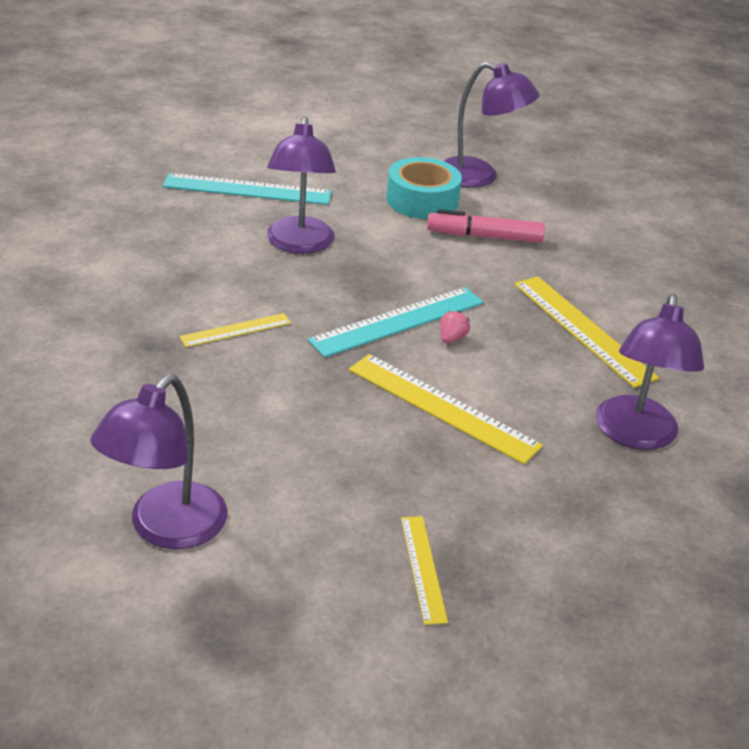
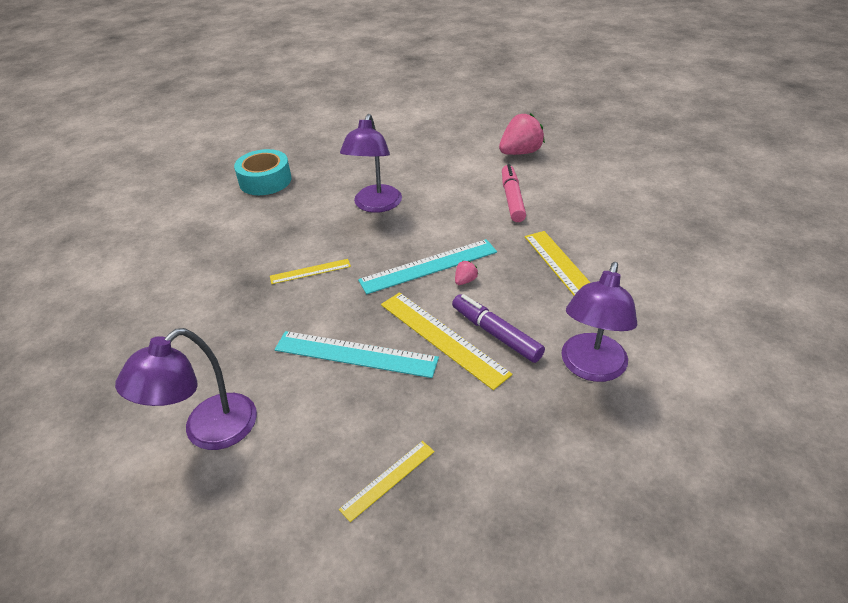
camera: 15 degrees right, 5 degrees up
(247, 189) = (352, 164): turquoise ruler -> turquoise ruler (355, 354)
(422, 200) = (473, 171): turquoise tape -> turquoise tape (265, 181)
(423, 568) = (388, 479): yellow ruler -> yellow ruler turned 45 degrees clockwise
(479, 177) = (520, 152): purple lamp -> pink strawberry
(484, 237) = (512, 199): pink marker -> pink marker turned 75 degrees clockwise
(509, 400) = (496, 334): none -> purple marker

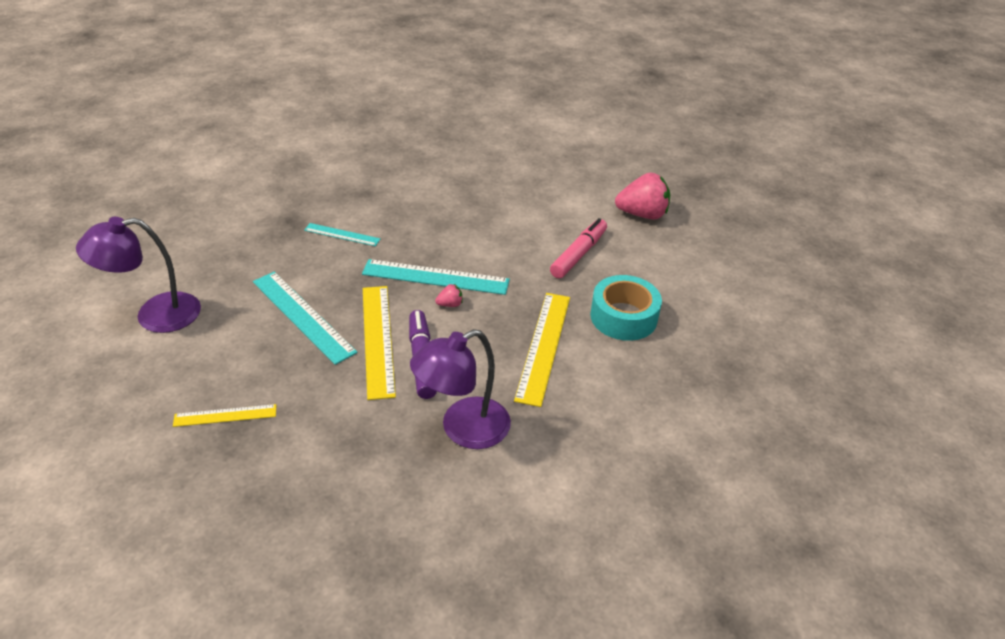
camera: 30 degrees right, 0 degrees up
(265, 181) = (391, 141): turquoise tape -> turquoise tape (623, 317)
(310, 271) = (342, 235): yellow ruler -> turquoise ruler
(375, 205) = (453, 204): purple lamp -> none

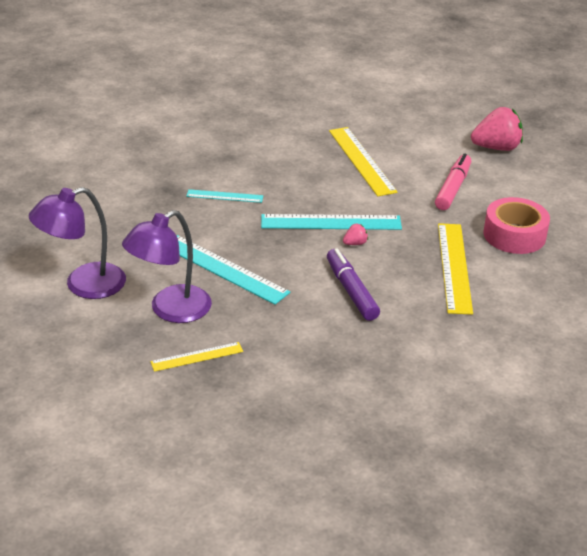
camera: 10 degrees left, 5 degrees down
(378, 339) = (303, 279): yellow ruler -> yellow ruler (362, 160)
(463, 429) = (413, 340): purple lamp -> purple lamp (170, 310)
(623, 317) = (514, 235): turquoise tape -> pink tape

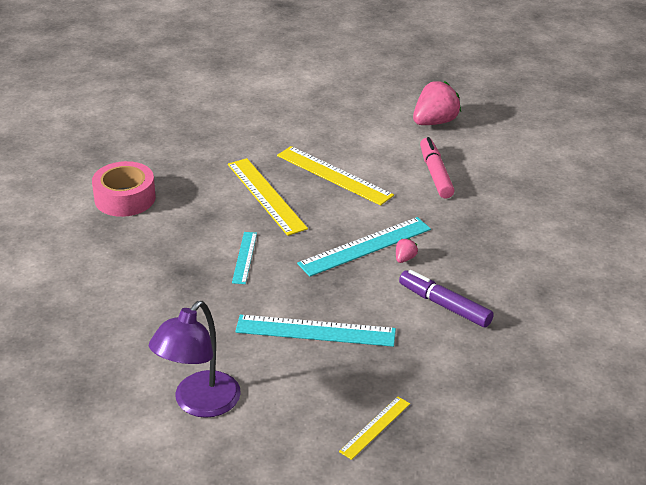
camera: 30 degrees left, 0 degrees up
(170, 310) = (307, 393): purple lamp -> none
(224, 196) = (244, 257): turquoise ruler -> turquoise ruler turned 60 degrees counterclockwise
(454, 267) = (505, 248): yellow ruler -> yellow ruler (266, 196)
(514, 235) = (523, 199): pink tape -> pink tape (125, 198)

